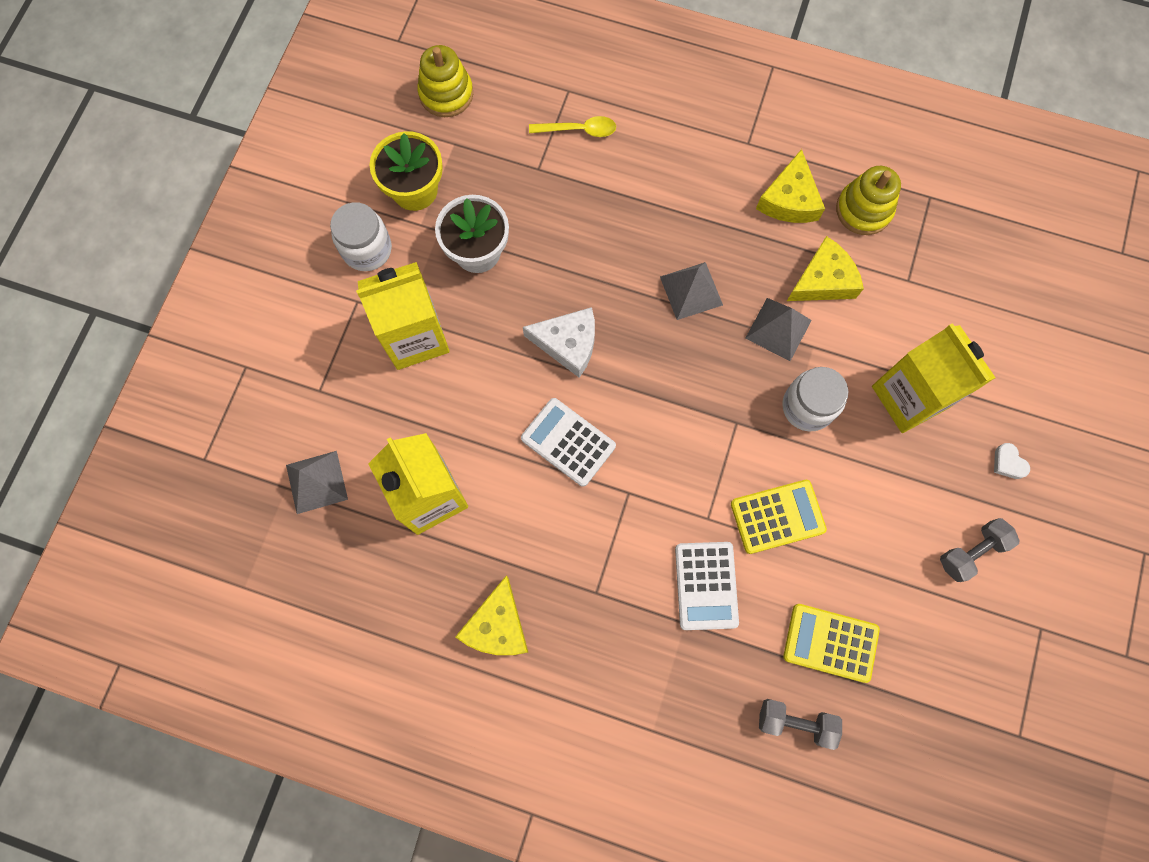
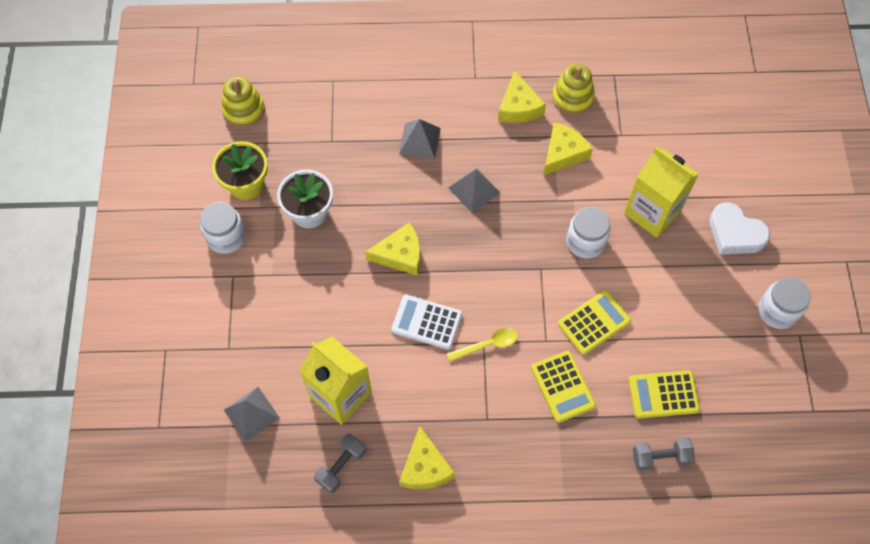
camera: 20 degrees left, 10 degrees down
(415, 337) = (286, 286): yellow carton -> none
(568, 343) = (400, 254): white cheese -> yellow cheese
(578, 130) = (351, 106): yellow spoon -> yellow spoon (487, 345)
(706, 585) = (563, 387): white calculator -> yellow calculator
(778, 329) = (545, 196): grey pyramid -> grey pyramid (419, 140)
(971, 552) = (734, 300): grey dumbbell -> grey dumbbell (341, 466)
(1008, 463) = (735, 233): white heart -> white heart, size x2.20
(1024, 586) = (777, 311): none -> white jar

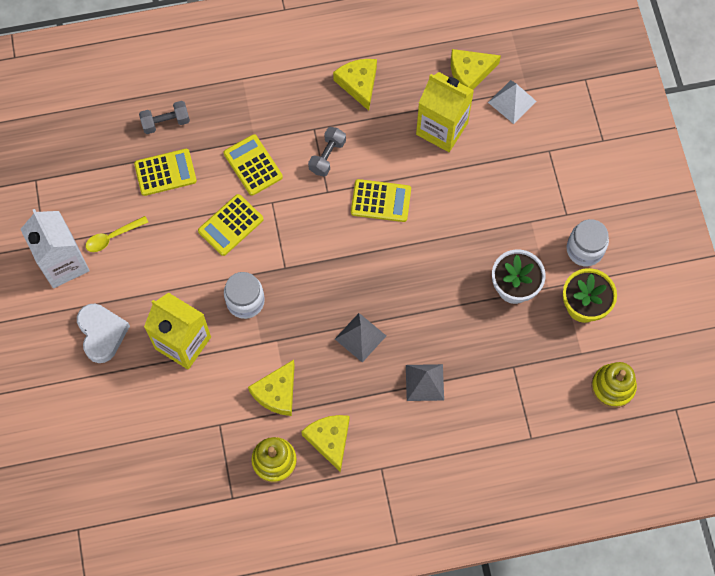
camera: 170 degrees right, 5 degrees up
(251, 414) = (512, 101): grey pyramid -> white pyramid
(341, 466) = (427, 74): grey dumbbell -> grey dumbbell (327, 156)
(400, 254) = (418, 259): yellow cheese -> yellow cheese (470, 73)
(426, 322) = (381, 201): white calculator -> yellow calculator
(487, 345) = (323, 190): yellow spoon -> yellow spoon (112, 237)
(735, 233) = (102, 334): white heart -> white heart turned 45 degrees clockwise
(777, 311) = (63, 263): white jar -> white carton

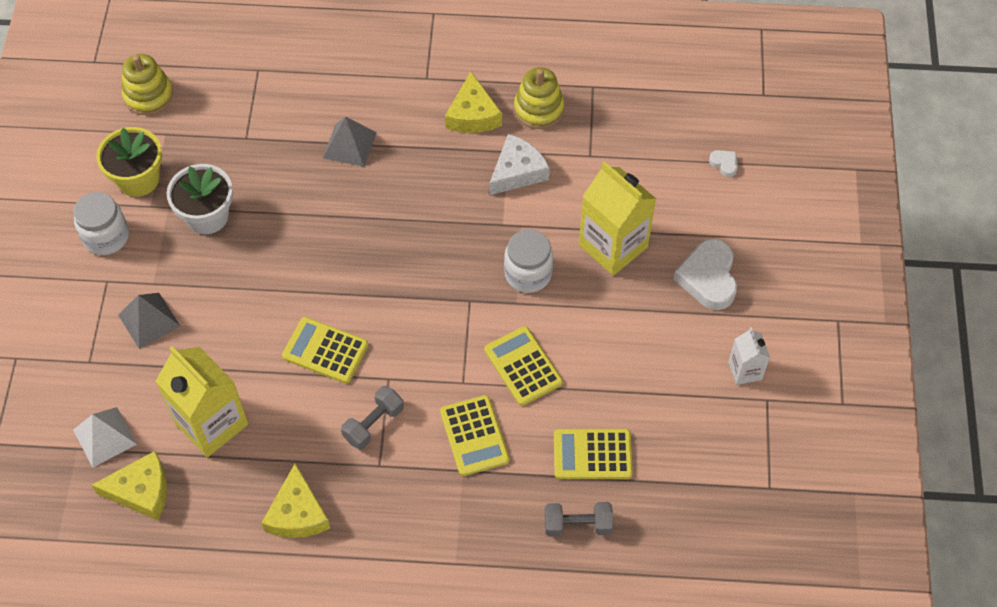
camera: 165 degrees left, 10 degrees down
(63, 263) = (745, 370): white carton -> white carton, size x0.53
(103, 445) = (724, 164): none -> white heart
(112, 237) = (677, 388): yellow spoon -> none
(231, 225) = (523, 366): yellow calculator -> yellow calculator turned 90 degrees counterclockwise
(277, 392) = (517, 172): yellow cheese -> white cheese
(360, 337) = (405, 205): grey pyramid -> grey pyramid (149, 320)

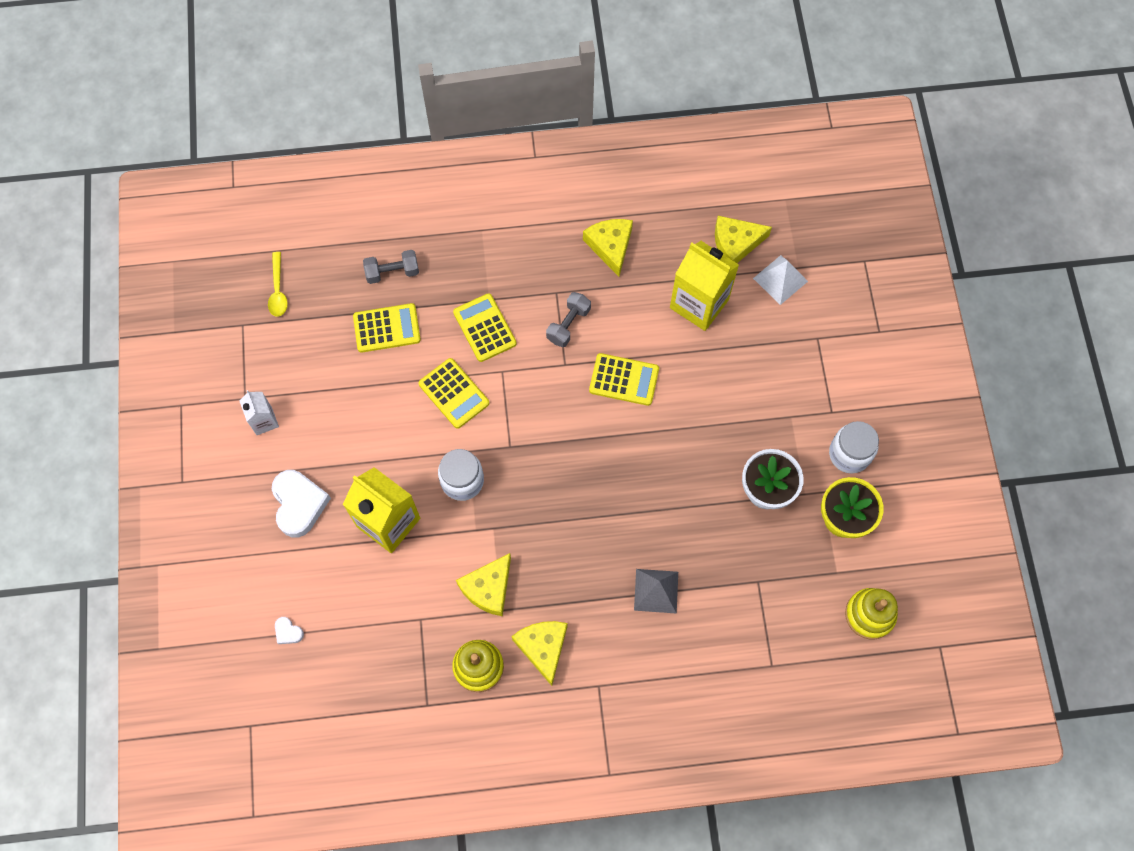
camera: 170 degrees right, 10 degrees up
(149, 320) = (781, 382): grey pyramid -> none
(517, 172) = (488, 588): white cheese -> yellow cheese
(724, 525) = (278, 290): none -> yellow spoon

